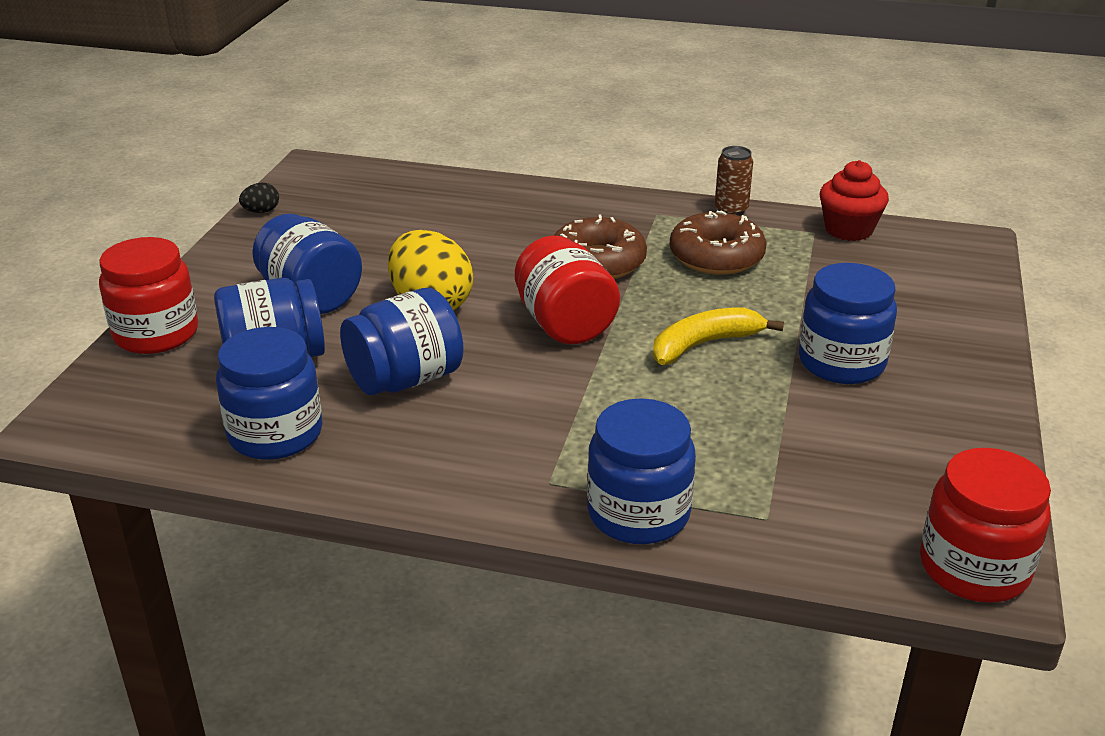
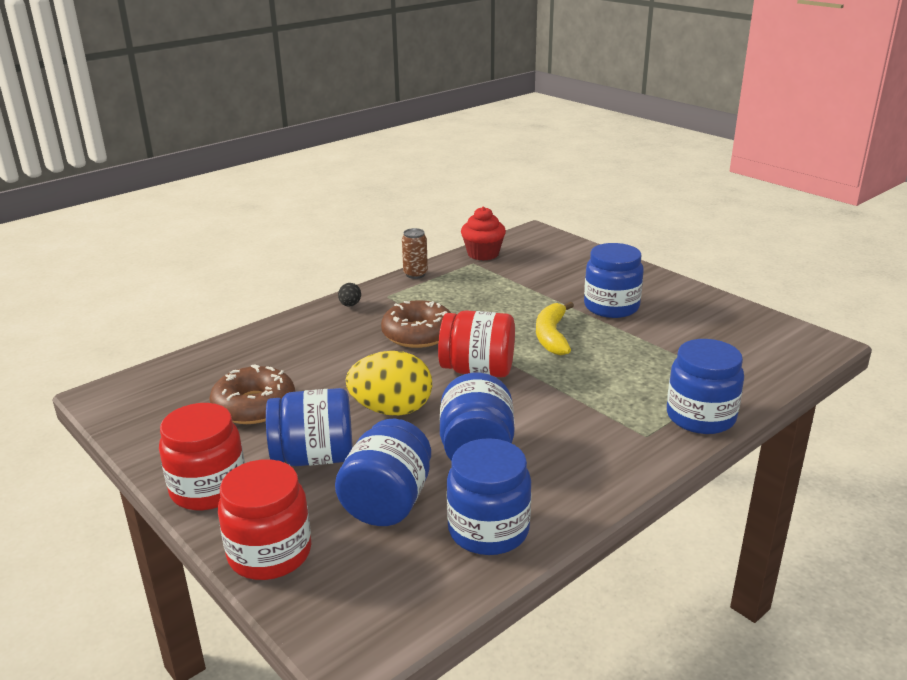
camera: 55 degrees left, 5 degrees down
(261, 211) = (141, 441): black egg -> black egg (350, 305)
(716, 257) = (462, 298): brown donut -> brown donut (254, 406)
(974, 568) = (811, 344): red jar -> red jar (208, 488)

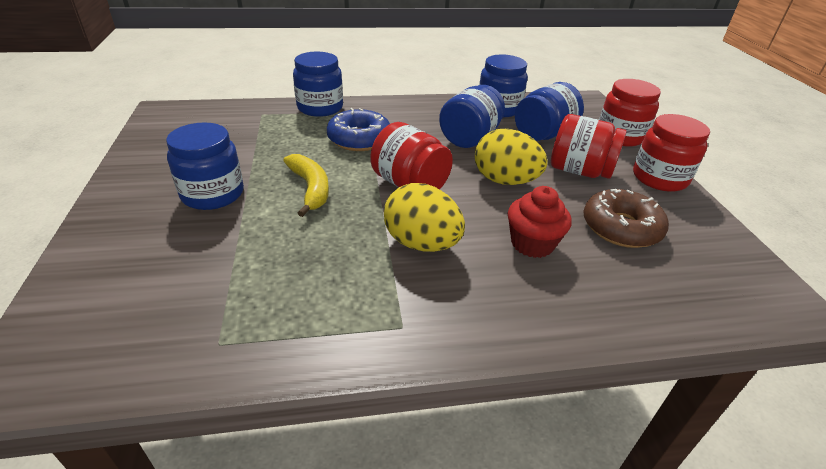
camera: 150 degrees left, 10 degrees up
(314, 457) = (579, 171): blue jar -> red jar
(350, 305) = (462, 331): black egg -> none
(415, 274) = (321, 360): brown can -> none
(418, 334) = (421, 243): brown donut -> yellow egg
(483, 254) = (174, 361): red cupcake -> red cupcake (532, 244)
(551, 336) = (310, 189): yellow banana -> yellow banana turned 60 degrees counterclockwise
(589, 395) = (359, 139): none -> blue donut

